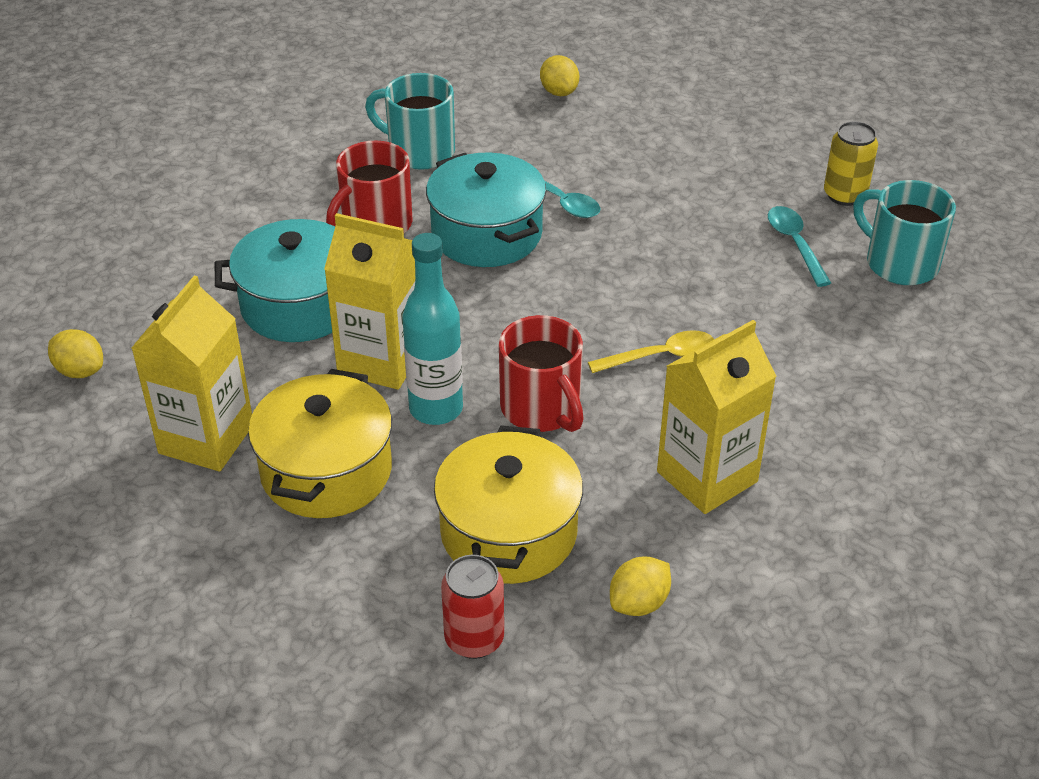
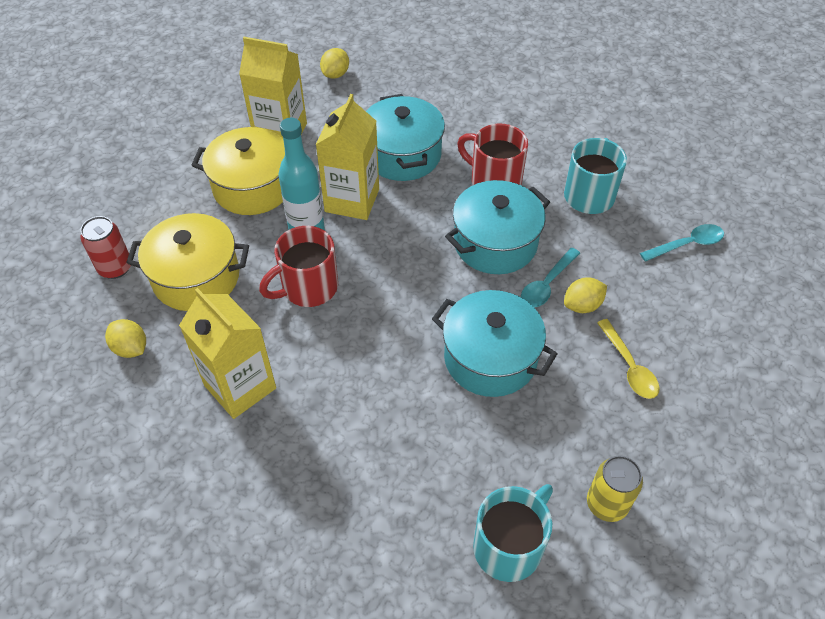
camera: 85 degrees right, 10 degrees up
(559, 92) = (703, 276): yellow lemon -> yellow lemon (582, 305)
(660, 356) = (366, 356): yellow spoon -> yellow spoon (629, 366)
(666, 254) = (490, 358): none -> turquoise pot
(795, 244) = (521, 456): turquoise spoon -> turquoise spoon (687, 244)

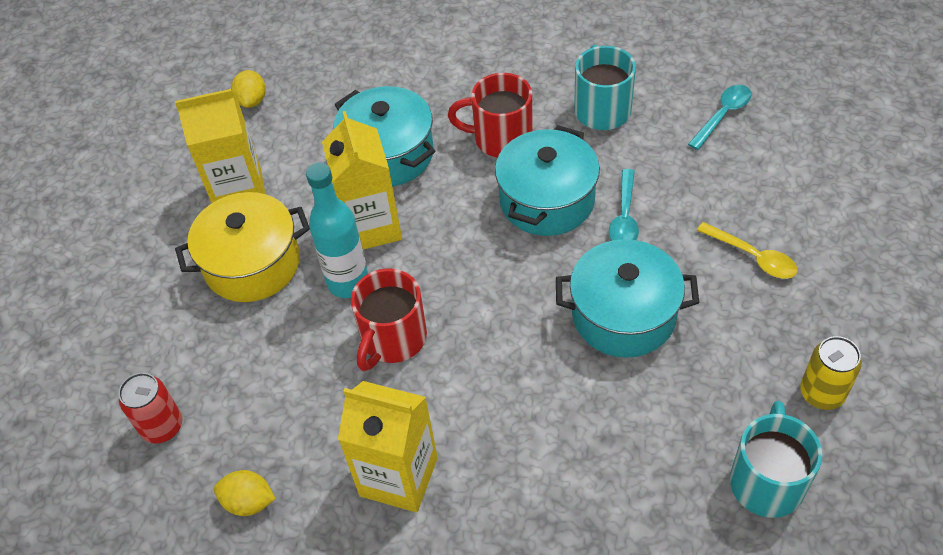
camera: 25 degrees left, 0 degrees up
(196, 278) = (264, 390): yellow pot -> none
(582, 305) = (671, 220): yellow lemon -> none

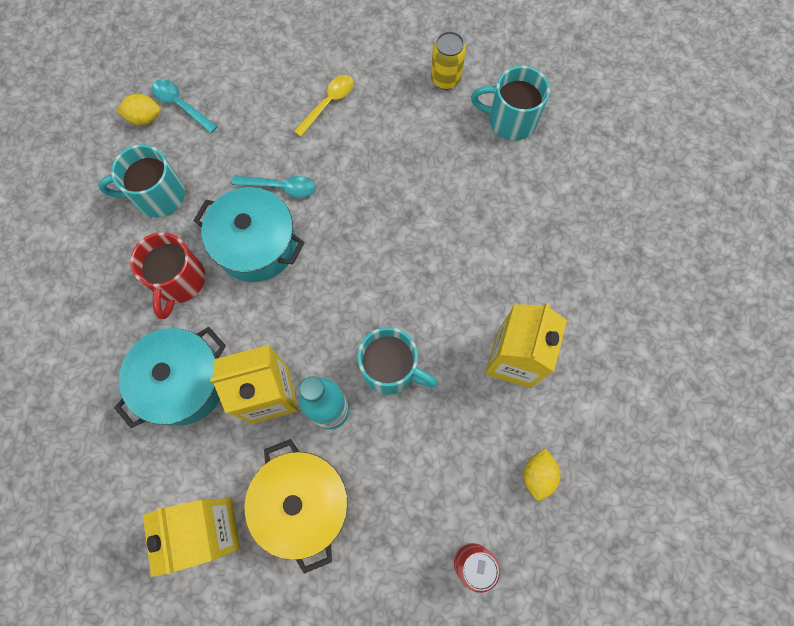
camera: 95 degrees left, 20 degrees up
(252, 101) = (84, 532): yellow lemon -> yellow lemon (144, 118)
(393, 339) = (391, 369): red mug -> turquoise mug
(623, 315) = (376, 195): turquoise pot -> none

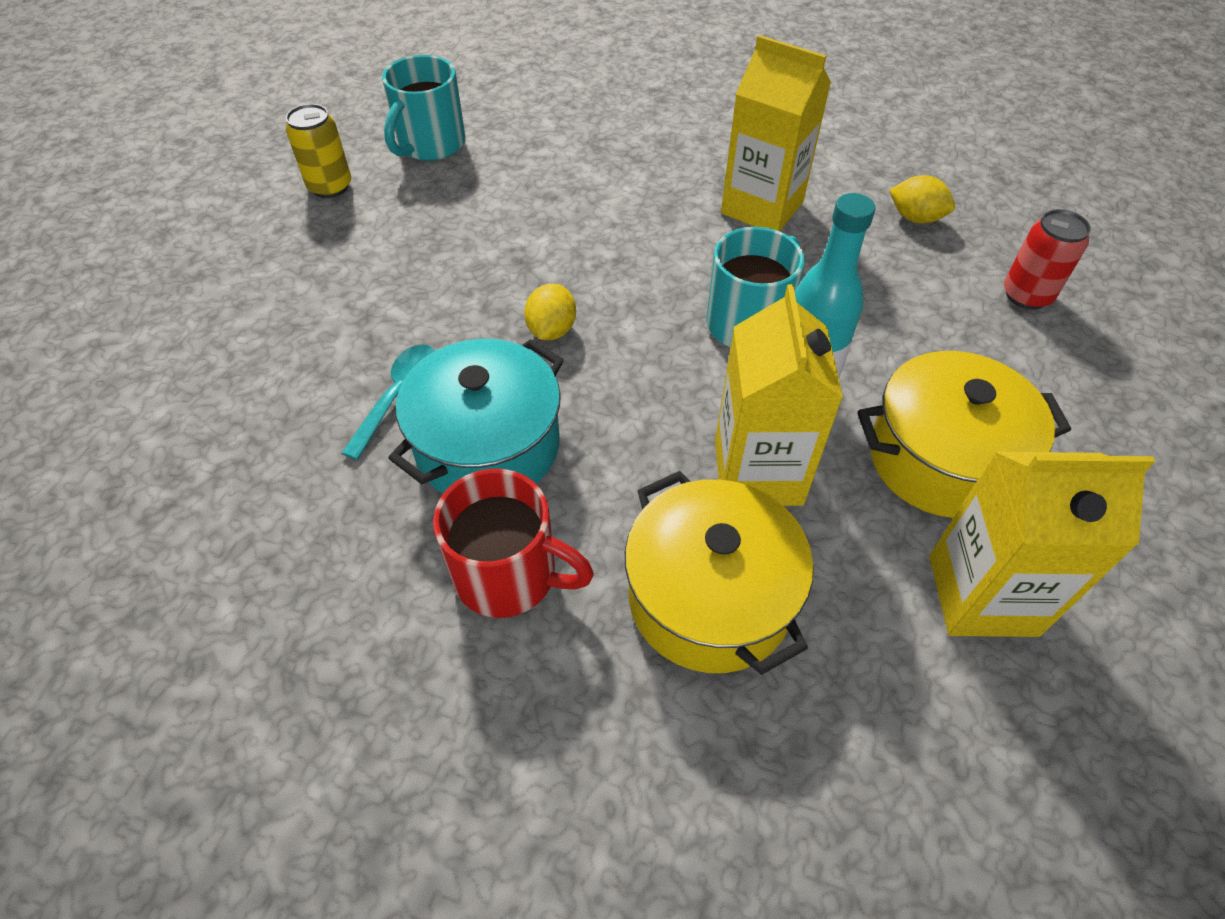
camera: 75 degrees left, 20 degrees down
(144, 118) = (127, 584): yellow lemon -> yellow lemon (551, 330)
(158, 196) = (314, 585): turquoise mug -> none
(181, 105) = (143, 516): turquoise spoon -> none
(183, 382) = (709, 598): turquoise pot -> yellow pot
(328, 103) = (284, 312): yellow spoon -> none

